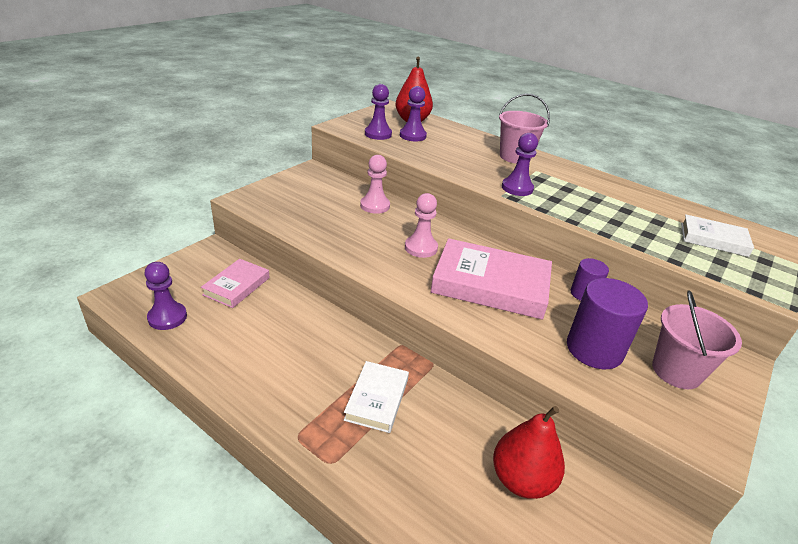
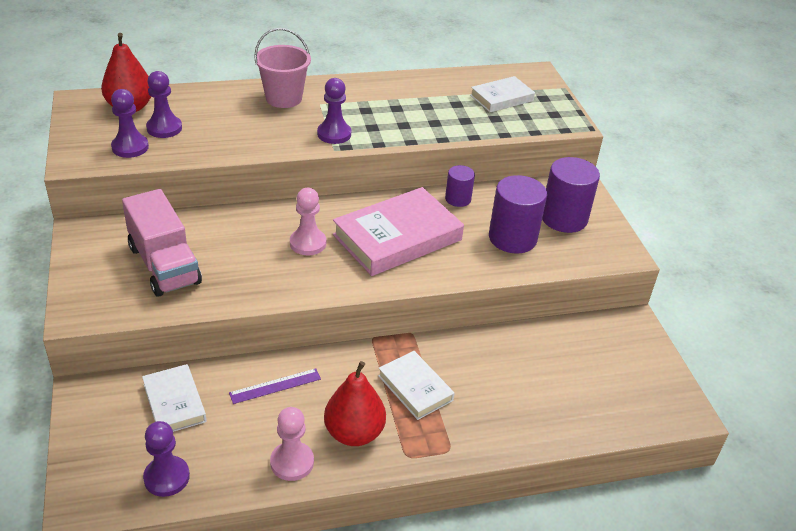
camera: 50 degrees left, 5 degrees up
(237, 286) = (174, 403): pink book -> white book
(297, 321) = (275, 386): none -> purple ruler
(321, 206) = (164, 265): none -> pink truck
(375, 206) = (208, 230): pink pawn -> pink pawn (292, 462)
(521, 480) = (549, 359): red pear -> red pear (354, 433)
(676, 371) = (564, 218): pink bucket -> purple cylinder

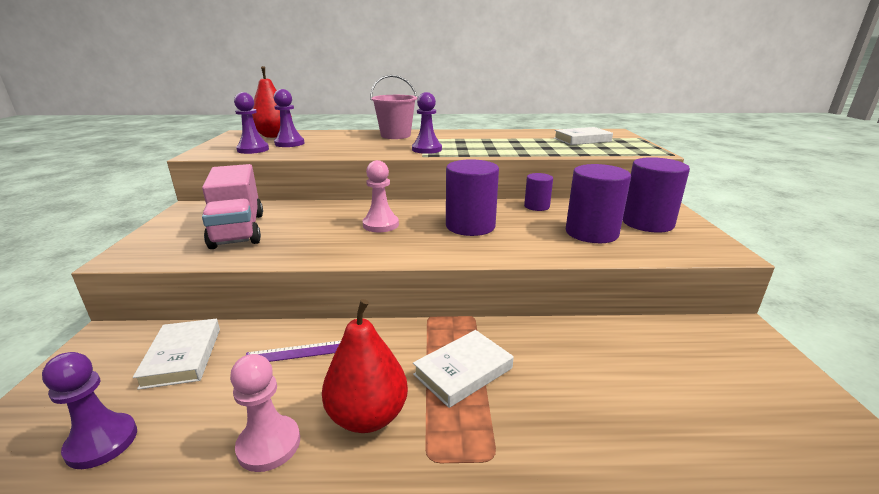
camera: 15 degrees right, 15 degrees down
(397, 237) = (470, 226): pink book -> purple cylinder
(415, 388) = (463, 371): white book -> white book turned 75 degrees clockwise

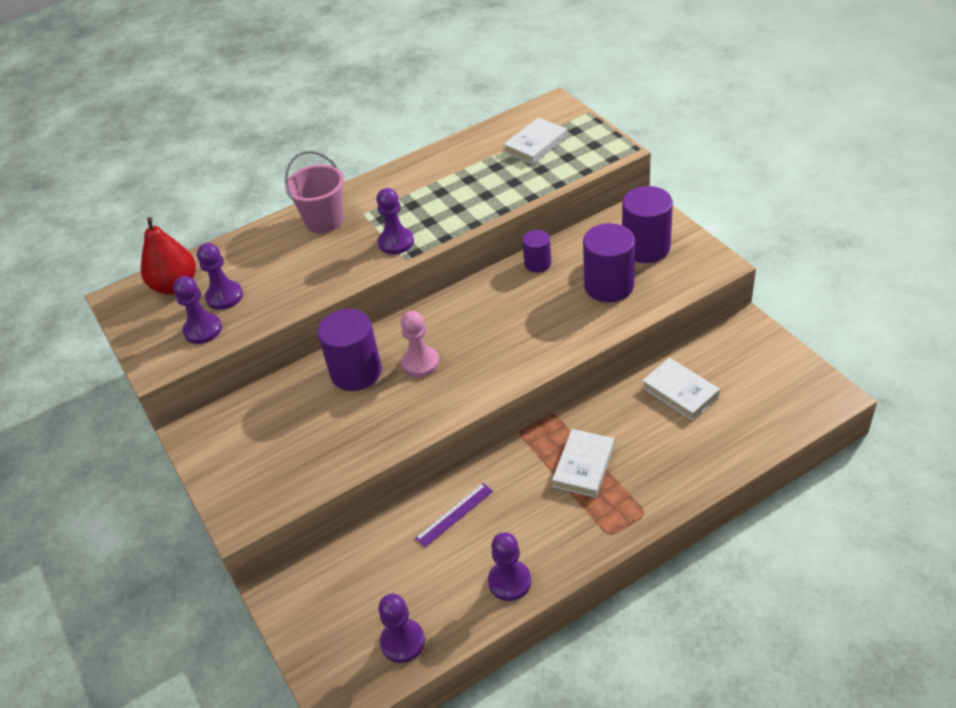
camera: 25 degrees left, 20 degrees up
(182, 357) = (369, 568): white book -> white book (680, 392)
(238, 230) = (294, 437): pink truck -> none
(269, 445) = (509, 581): pink pawn -> purple pawn
(368, 416) = (551, 531): red pear -> none
(470, 226) = (502, 325): purple cylinder -> purple cylinder (356, 372)

